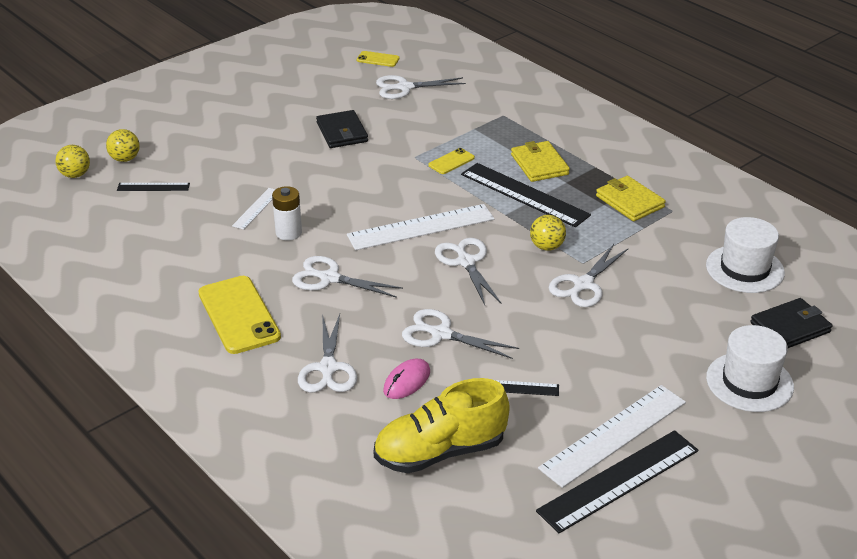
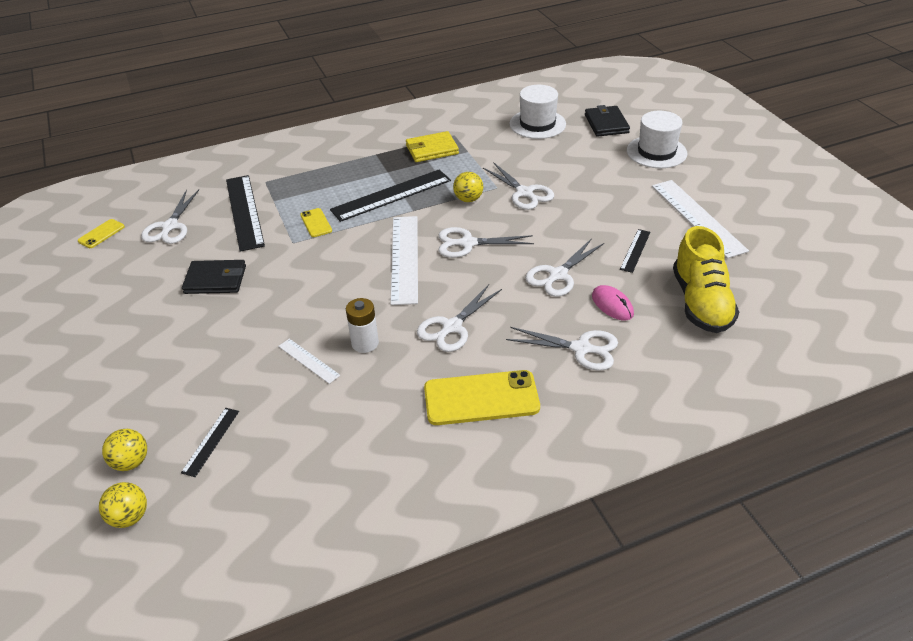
camera: 70 degrees left, 5 degrees up
(539, 164) = (353, 179): yellow wallet -> none
(619, 480) = (744, 226): black ruler -> black ruler (244, 212)

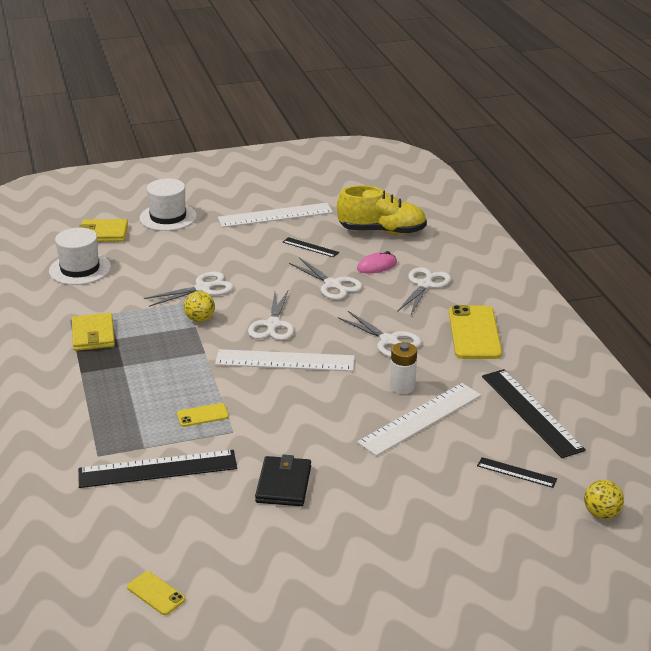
camera: 85 degrees left, 10 degrees down
(131, 462) = (541, 520): yellow ball -> none
(170, 226) = (164, 530): white scissors -> none
(308, 360) = (420, 418): white ruler -> white ruler, size x1.99
(391, 195) = (171, 364): black ruler -> black ruler (531, 412)
(606, 124) = (103, 233): black wallet -> yellow wallet

